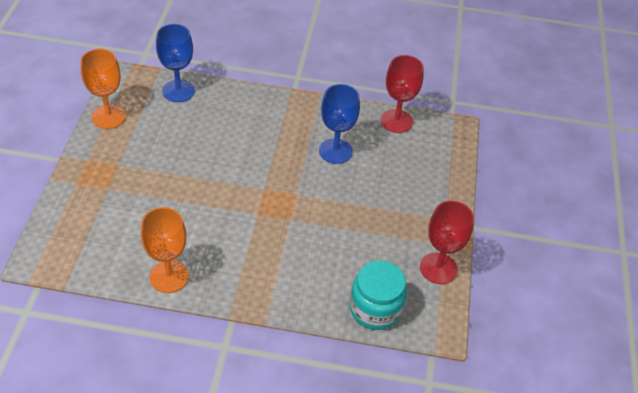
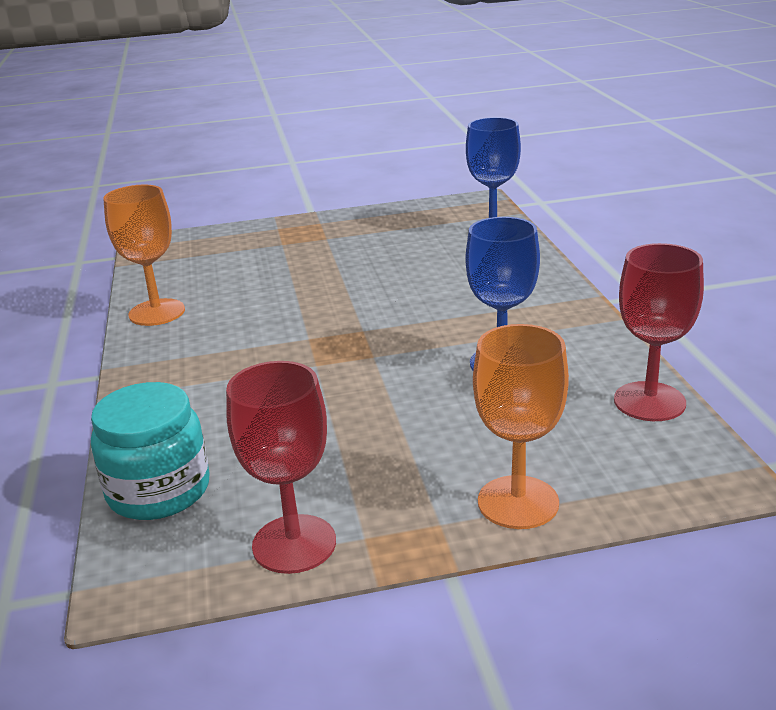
camera: 75 degrees right, 20 degrees down
(108, 117) = (401, 212): orange goblet -> orange goblet (518, 502)

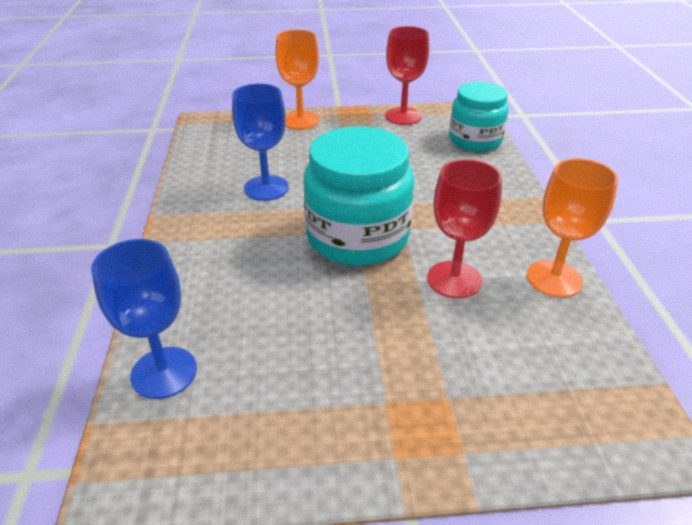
camera: 175 degrees left, 10 degrees up
(361, 323) = (357, 237): none -> turquoise jar
(649, 401) = (199, 155): red goblet -> red goblet (454, 279)

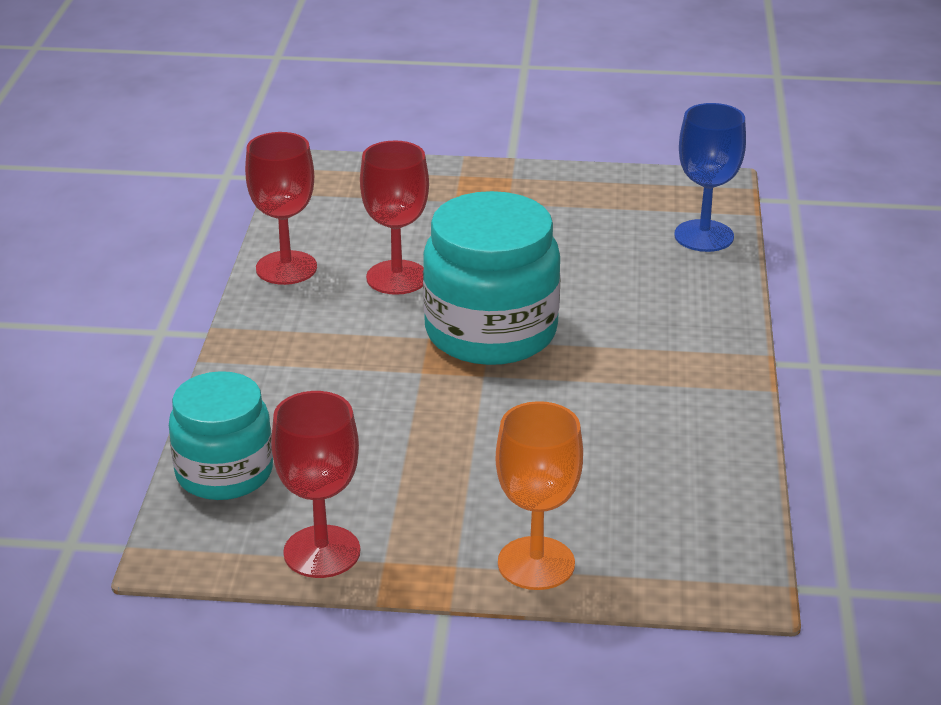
camera: 170 degrees left, 5 degrees down
(266, 188) = (608, 415): blue goblet -> none
(554, 279) = (286, 268): orange goblet -> red goblet

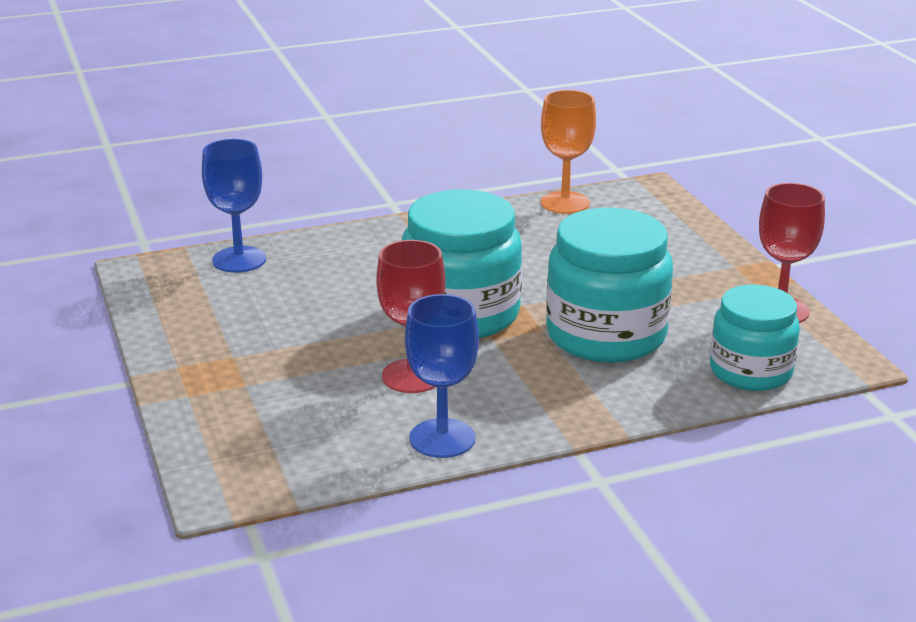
camera: 115 degrees left, 5 degrees down
(286, 268) = (442, 438): red goblet -> blue goblet
(375, 406) = (606, 335): none -> turquoise jar
(536, 563) = (702, 243): orange goblet -> orange goblet (565, 203)

